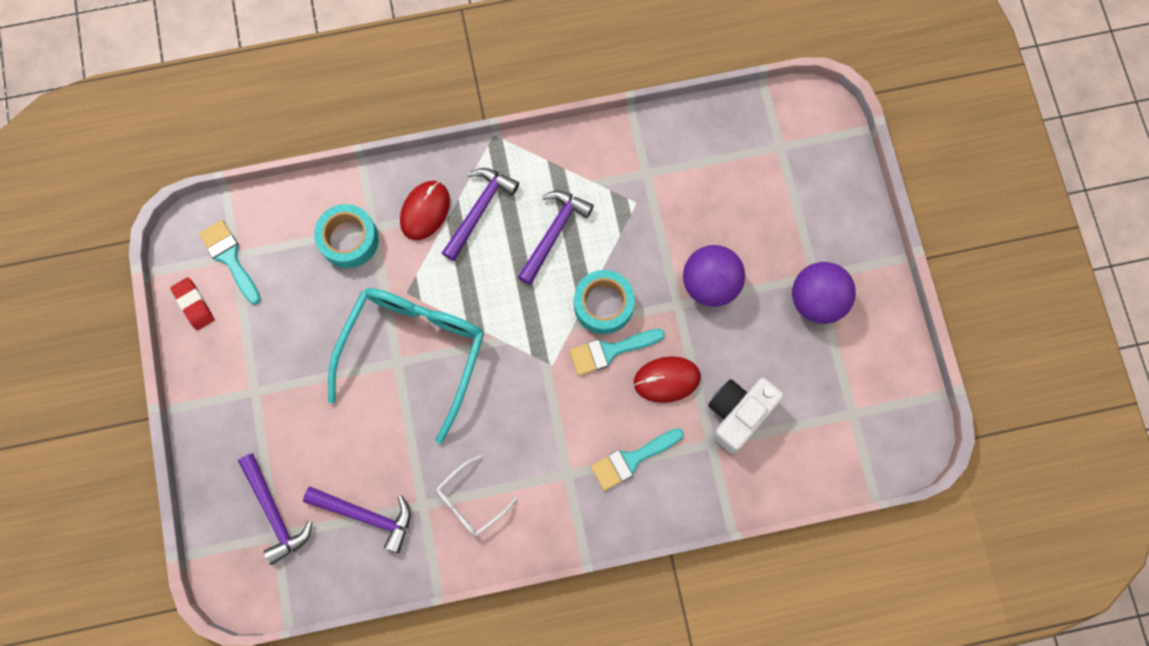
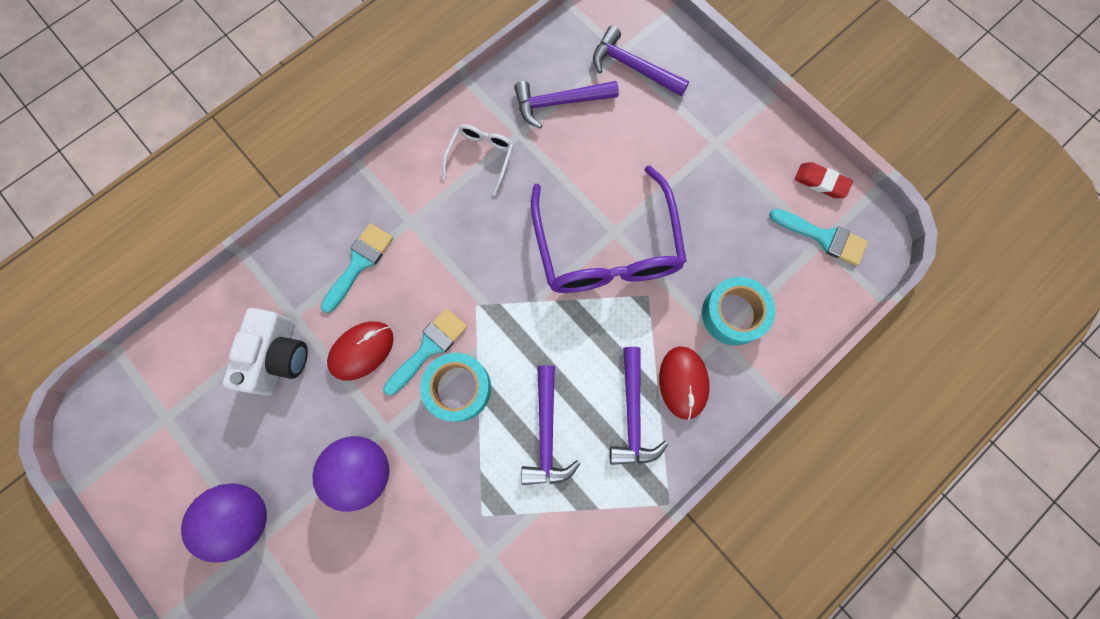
camera: 150 degrees right, 0 degrees up
(414, 352) = (606, 248): turquoise glasses -> purple glasses

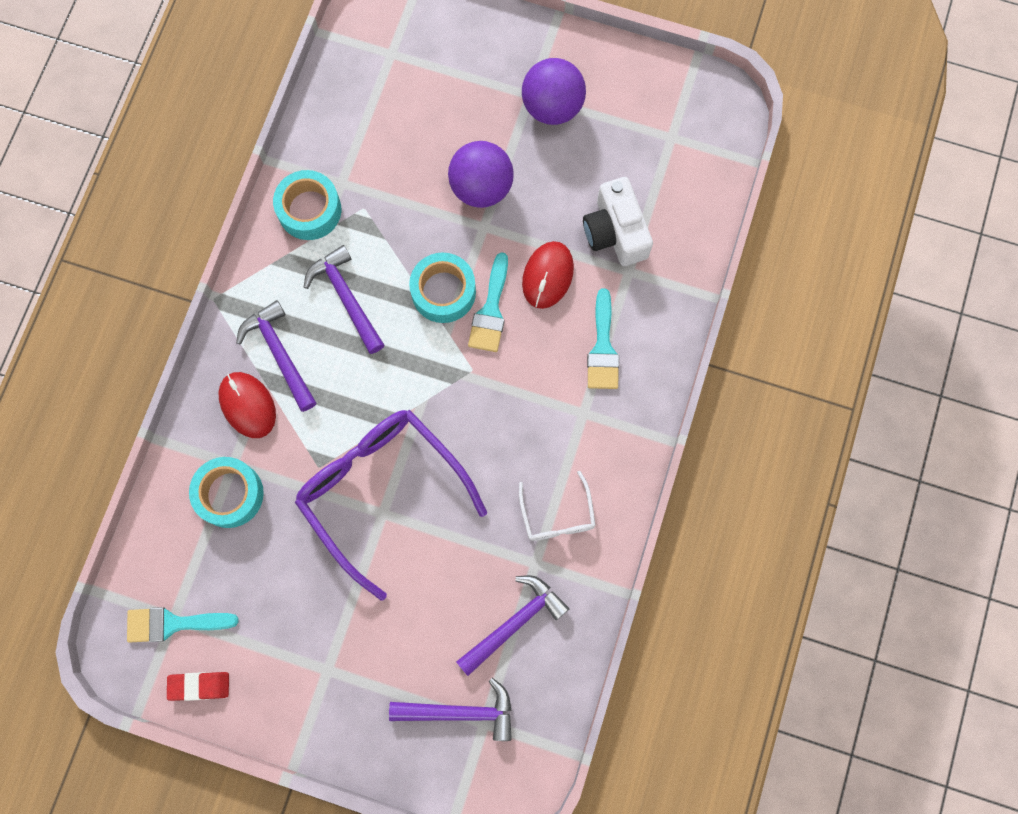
camera: 150 degrees right, 0 degrees up
(533, 544) = (309, 210): none -> turquoise tape

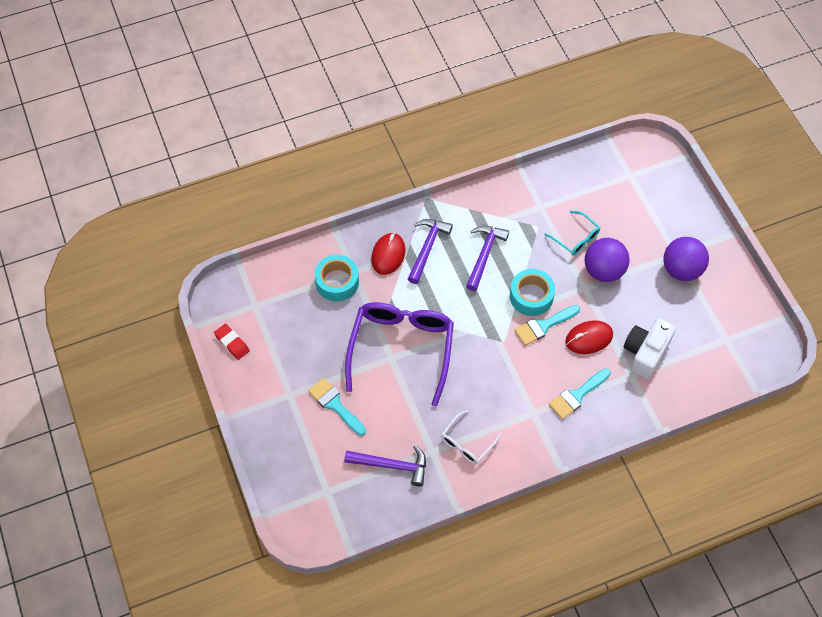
camera: 50 degrees right, 15 degrees down
(173, 623) = (252, 307): turquoise brush -> turquoise brush (335, 405)
(309, 210) = (512, 204): turquoise tape -> none
(415, 181) = (576, 238): none -> turquoise glasses
(460, 712) = (322, 475): purple hammer -> none

